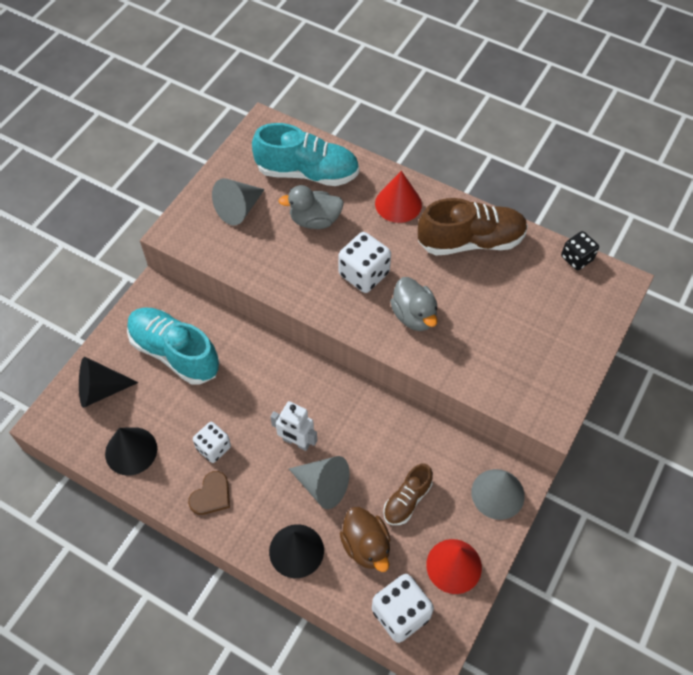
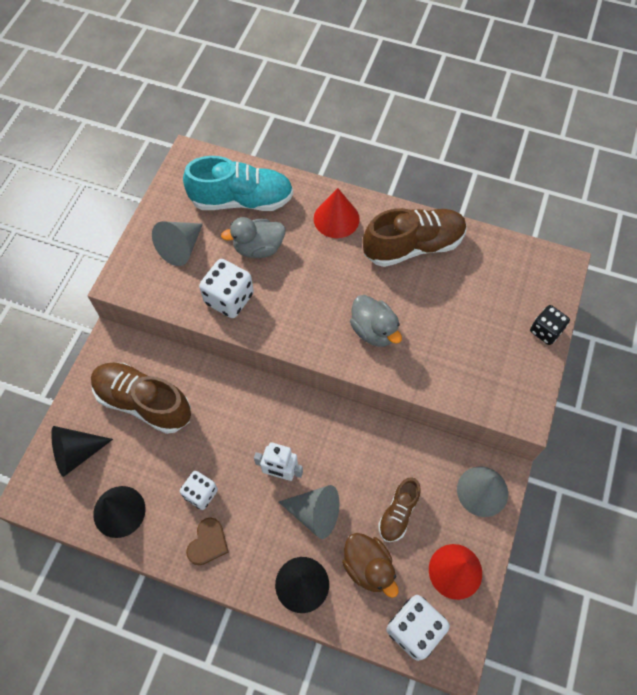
camera: 10 degrees left, 5 degrees up
(175, 353) = (144, 402): turquoise shoe -> brown shoe
(364, 274) = (317, 296): white dice -> white dice (229, 298)
(576, 258) = (516, 248): black dice -> black dice (545, 331)

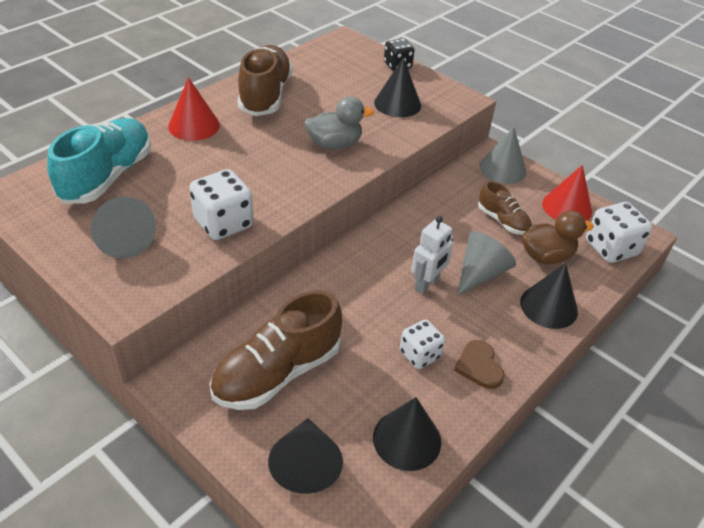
camera: 70 degrees left, 20 degrees down
(208, 543) = (479, 366): brown heart -> brown heart turned 150 degrees counterclockwise
(258, 248) = (179, 184): grey duck -> none
(473, 356) = (397, 104): none -> black cone

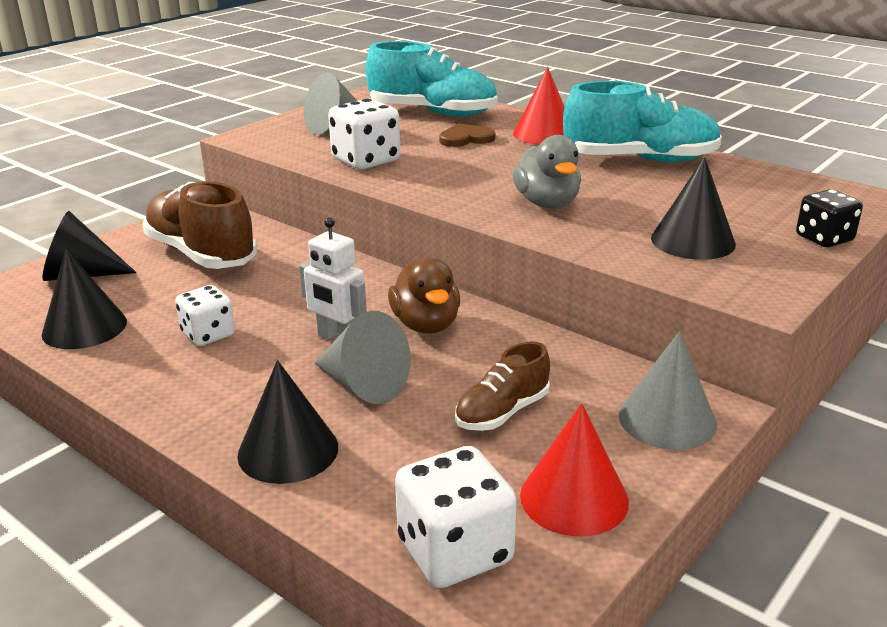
camera: 90 degrees right, 15 degrees down
(265, 96) = (640, 160): brown shoe -> turquoise shoe
(479, 366) = (178, 378): brown heart -> brown heart (466, 138)
(546, 256) = (414, 457): brown duck -> brown duck (426, 325)

